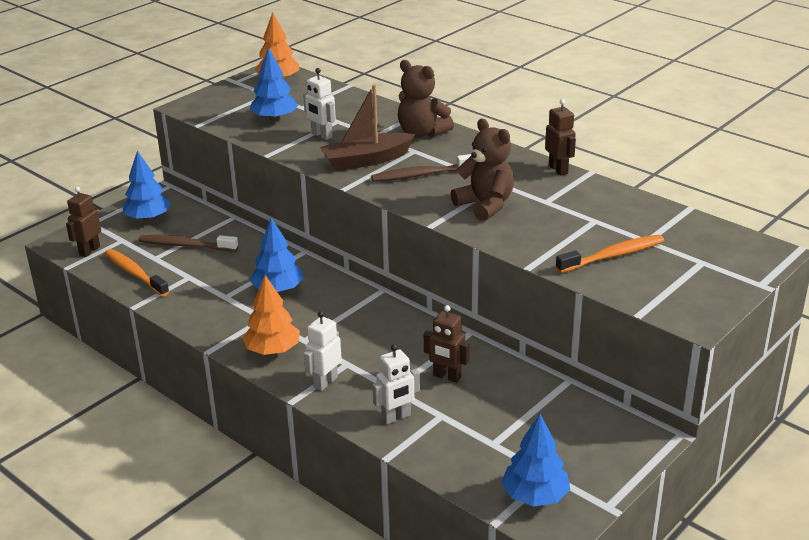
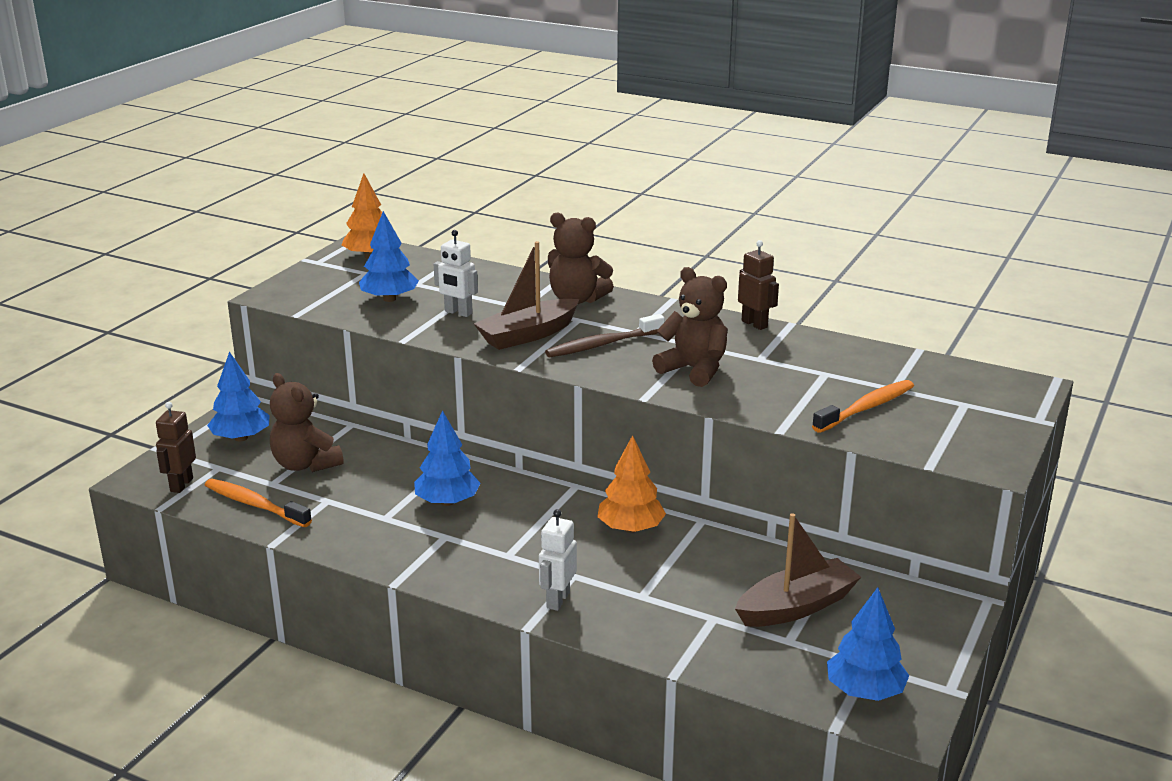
camera: 15 degrees left, 5 degrees down
(185, 245) = (305, 464): brown toothbrush -> brown teddy bear
(272, 350) = (475, 572): orange tree -> orange tree (630, 528)
(396, 417) = (662, 628): white robot -> none
(447, 377) = (698, 574): brown robot -> none
(513, 416) = (796, 607): none -> brown boat

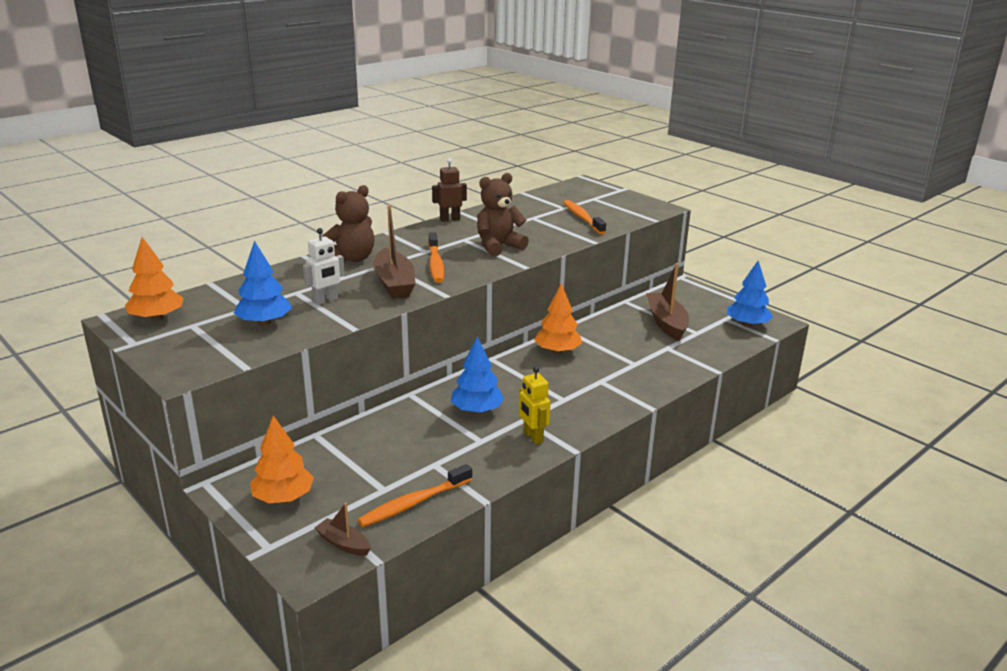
camera: 70 degrees left, 0 degrees up
(181, 485) = (344, 544): brown robot -> brown boat
(241, 438) = (283, 497): blue tree -> orange tree
(305, 464) = (365, 467): brown teddy bear -> none
(409, 549) = (532, 437): none -> yellow robot
(557, 600) = (626, 392): white robot -> none
(602, 344) = (435, 264): brown toothbrush -> orange toothbrush

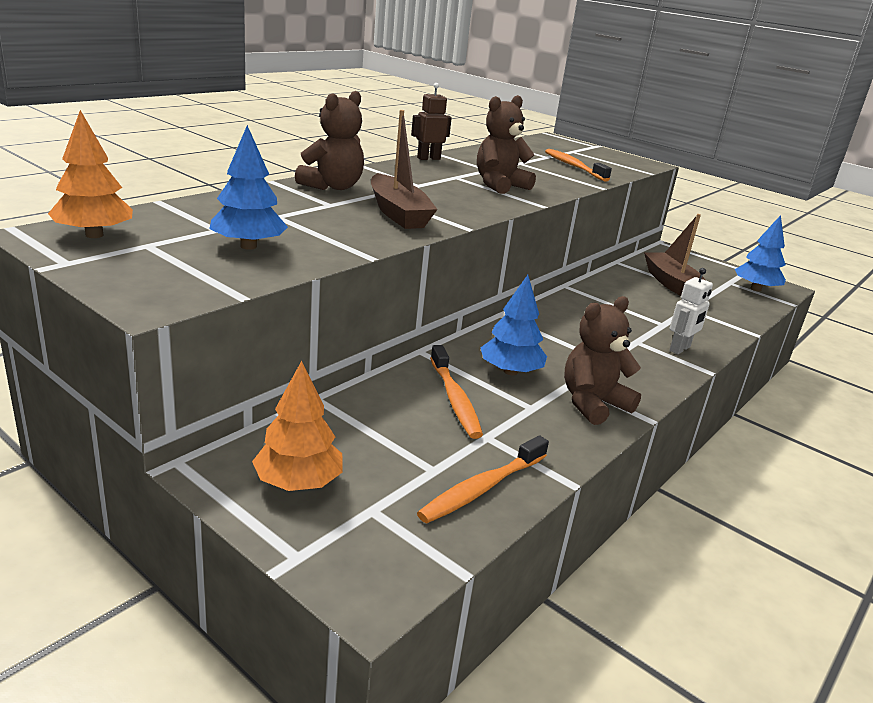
camera: 10 degrees left, 0 degrees up
(326, 300) = (320, 226): white robot -> white robot (680, 349)
(344, 544) = (407, 549): brown boat -> none
(435, 264) = (437, 197): orange toothbrush -> orange toothbrush (454, 399)
(532, 437) = (593, 404): yellow robot -> brown teddy bear
(557, 351) = (571, 309): orange tree -> none

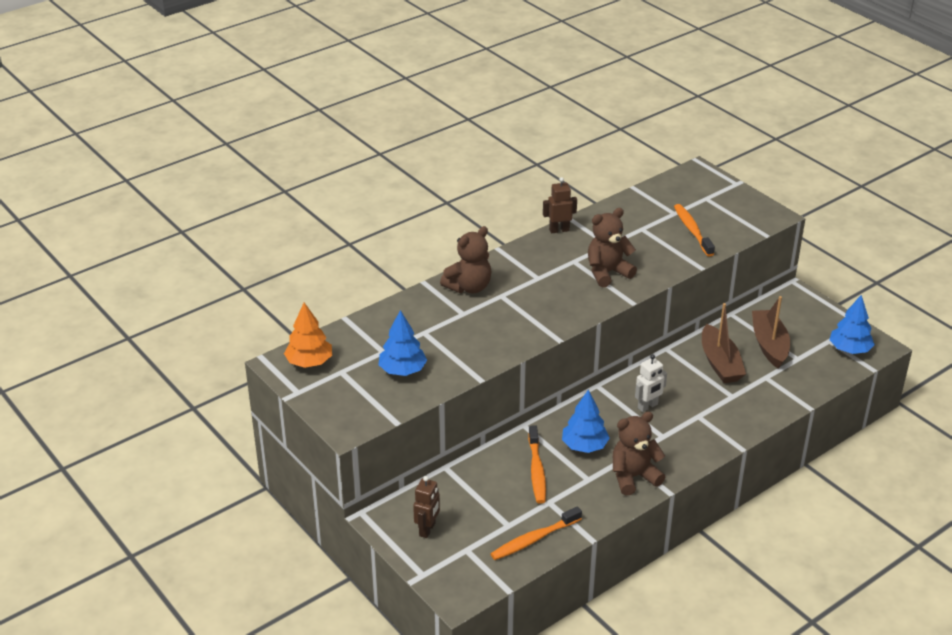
camera: 15 degrees right, 10 degrees up
(298, 482) = (427, 529): orange tree -> brown robot
(398, 213) = (511, 323): brown boat -> brown boat (720, 363)
(680, 349) = (731, 424): white robot -> white robot (648, 406)

